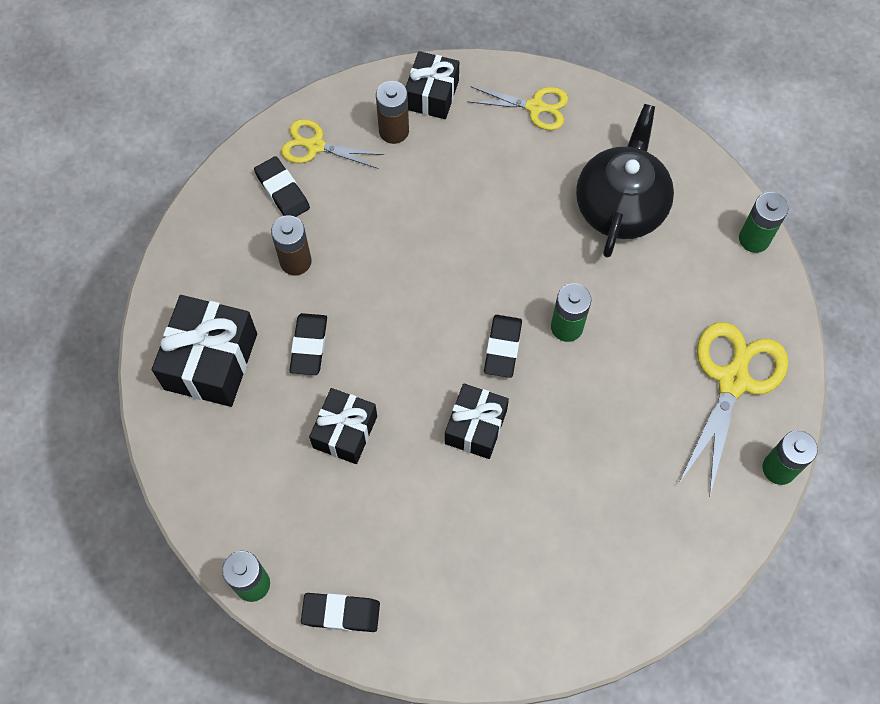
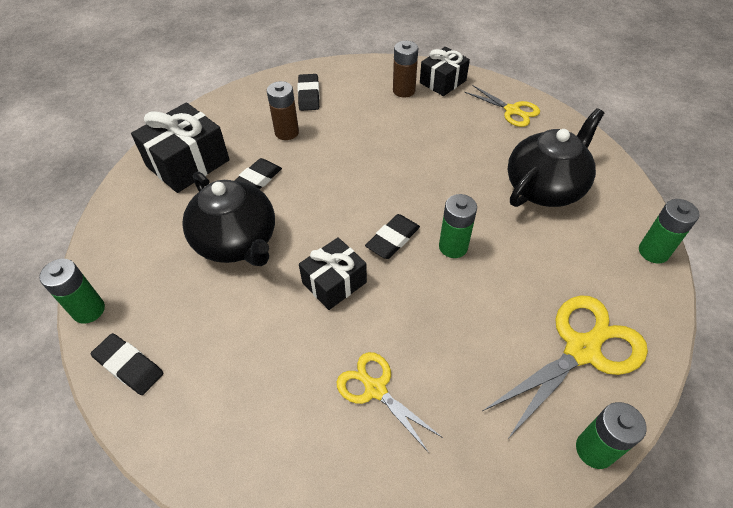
camera: 30 degrees right, 15 degrees down
(315, 146) = (347, 81): yellow scissors -> yellow scissors (375, 389)
(345, 432) = (237, 242): black gift -> black teapot

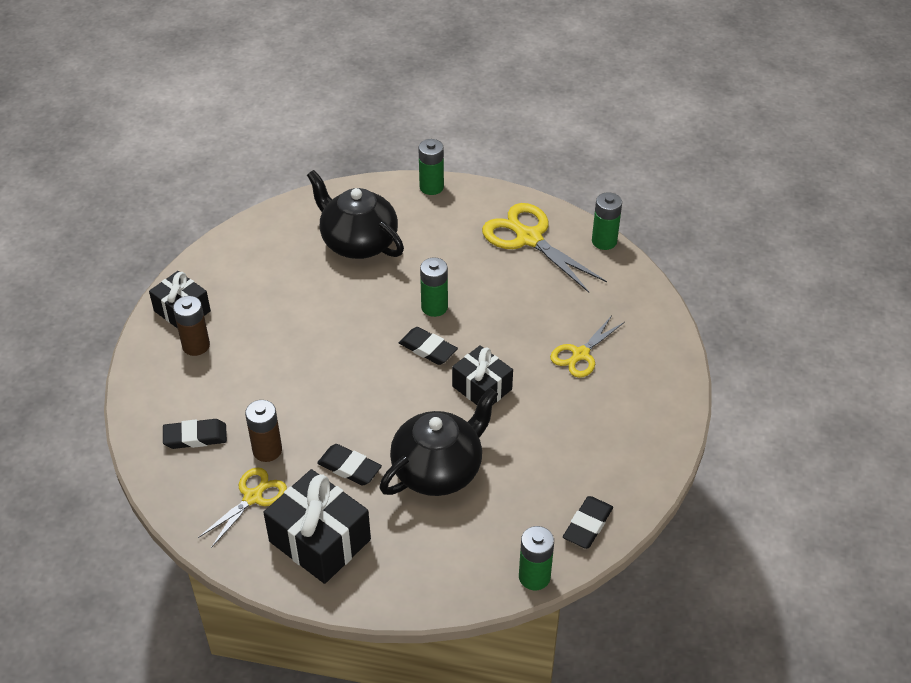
camera: 95 degrees left, 5 degrees down
(512, 110) = (241, 256): yellow scissors -> yellow scissors (253, 497)

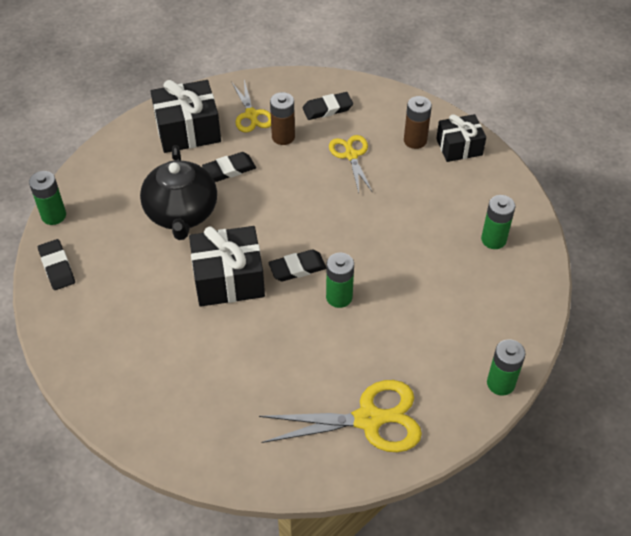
camera: 125 degrees right, 5 degrees up
(195, 437) = (327, 109): black eraser -> black eraser turned 45 degrees clockwise
(358, 242) = (460, 287): black teapot -> none
(482, 388) = (228, 279): black gift -> black gift, size x1.54
(580, 354) = (201, 365): yellow scissors -> yellow scissors (351, 155)
(604, 241) = (315, 482): green battery -> green battery (493, 239)

